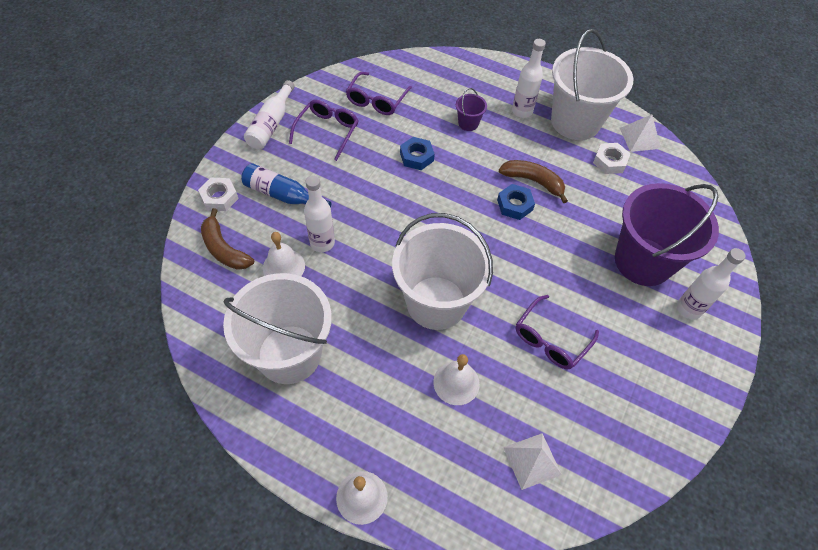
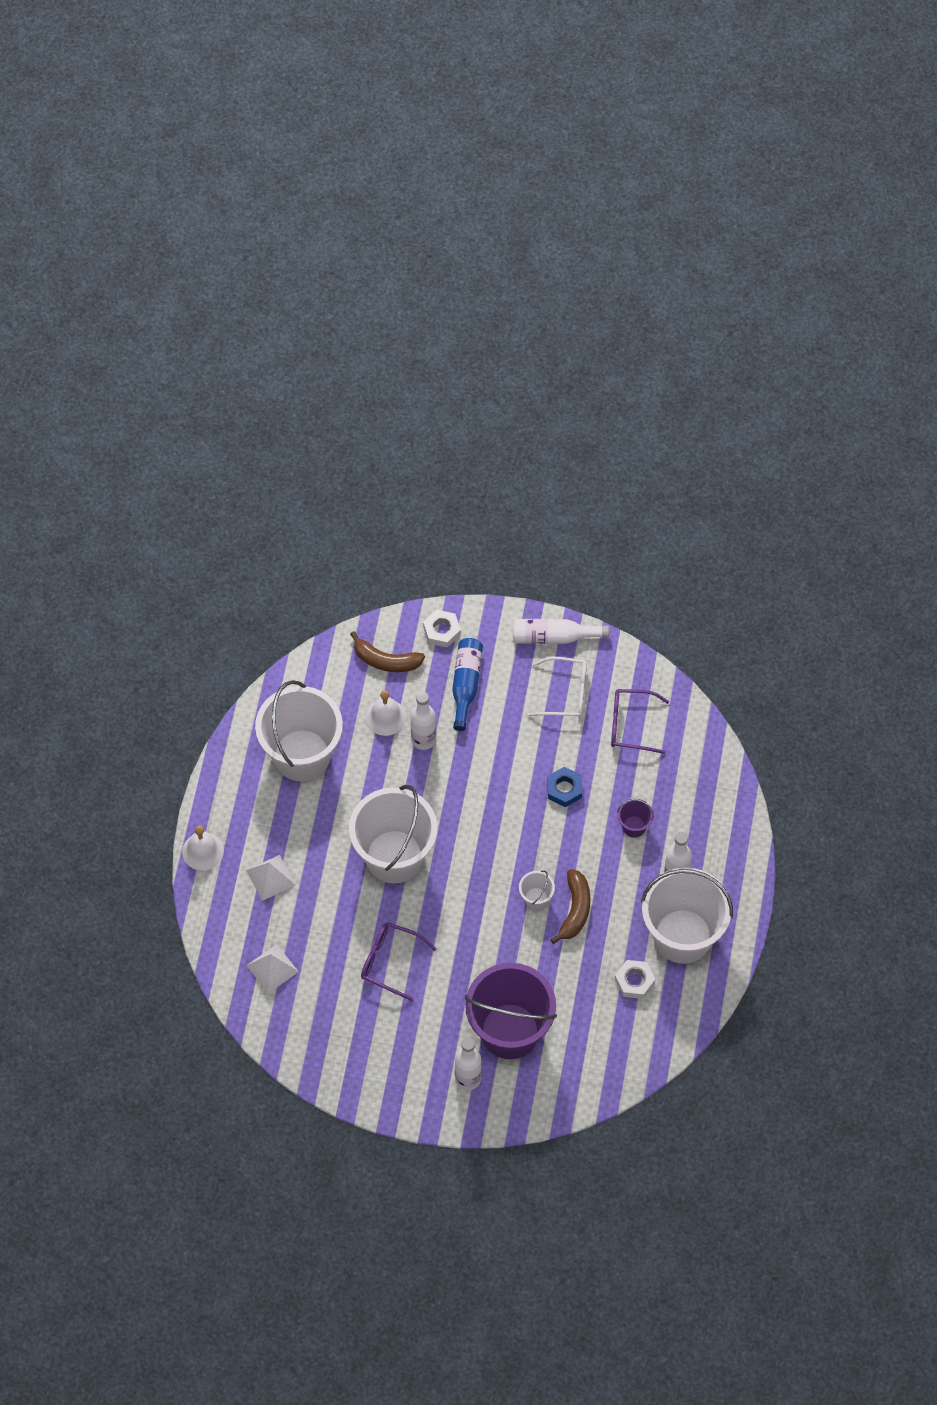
camera: 75 degrees right, 5 degrees up
(224, 249) = (386, 660): brown banana -> brown banana turned 105 degrees counterclockwise
(327, 131) = (565, 693): purple glasses -> white glasses
(456, 383) = (321, 894): white bell -> none
(514, 205) = (536, 898): blue nut -> white bucket
(640, 138) = (684, 1008): white pyramid -> white pyramid (270, 877)

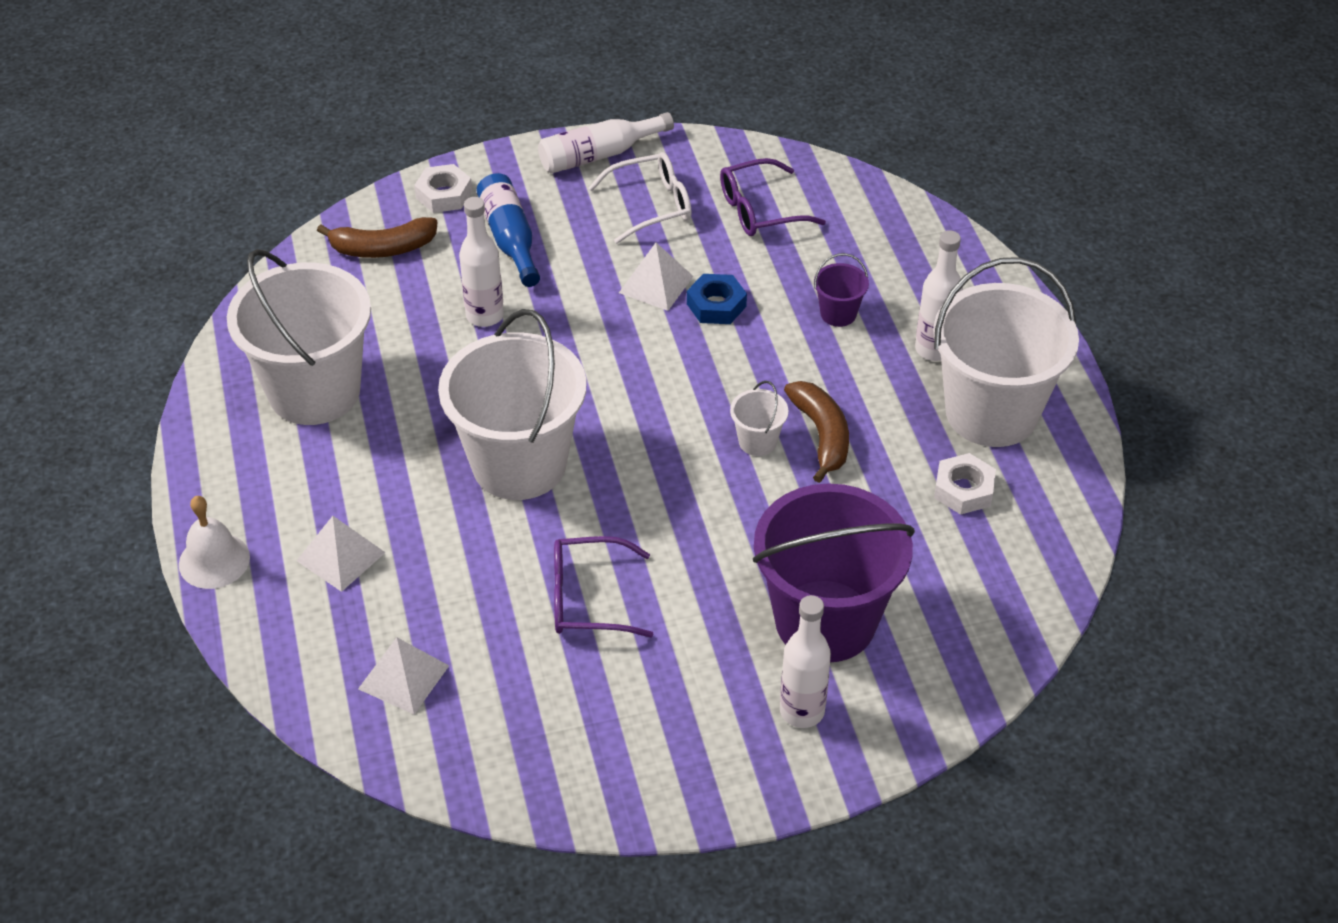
camera: 25 degrees left, 15 degrees down
(385, 717) = (416, 308): white bell -> none
(536, 758) = (656, 284): none -> white pyramid

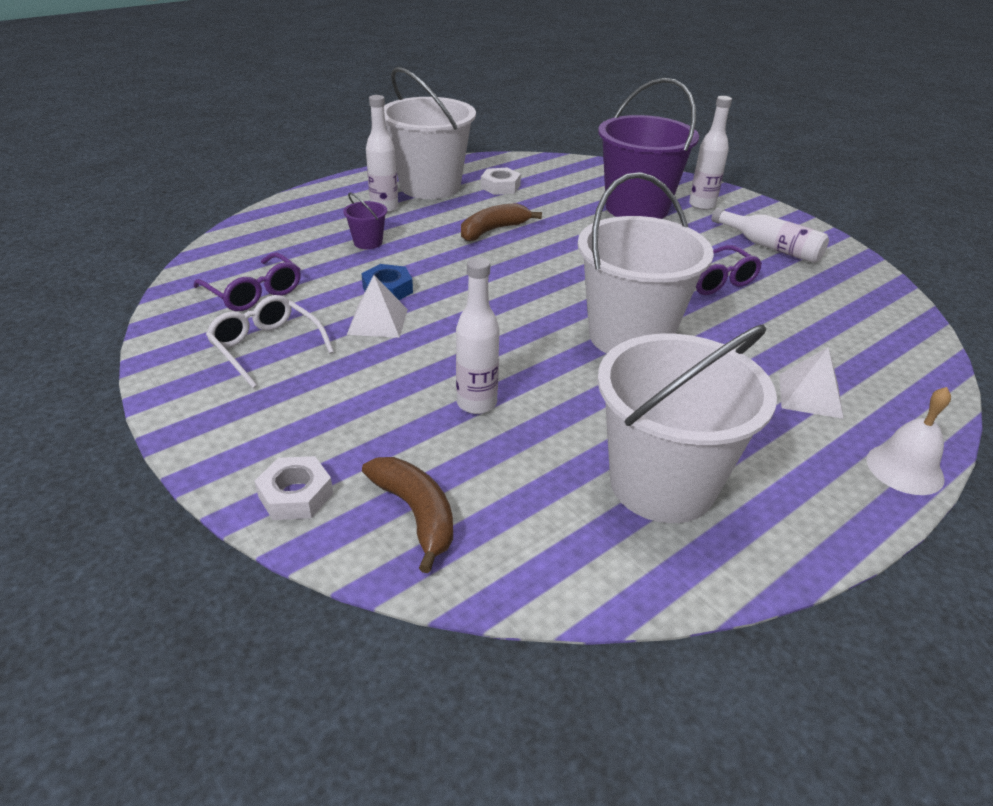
camera: 115 degrees left, 10 degrees down
(403, 677) = (860, 332): white pyramid -> none
(510, 238) = (354, 420): blue bottle -> none
(599, 155) = (189, 398): white bottle -> white bottle (770, 247)
(757, 441) = (518, 249): white bucket -> none

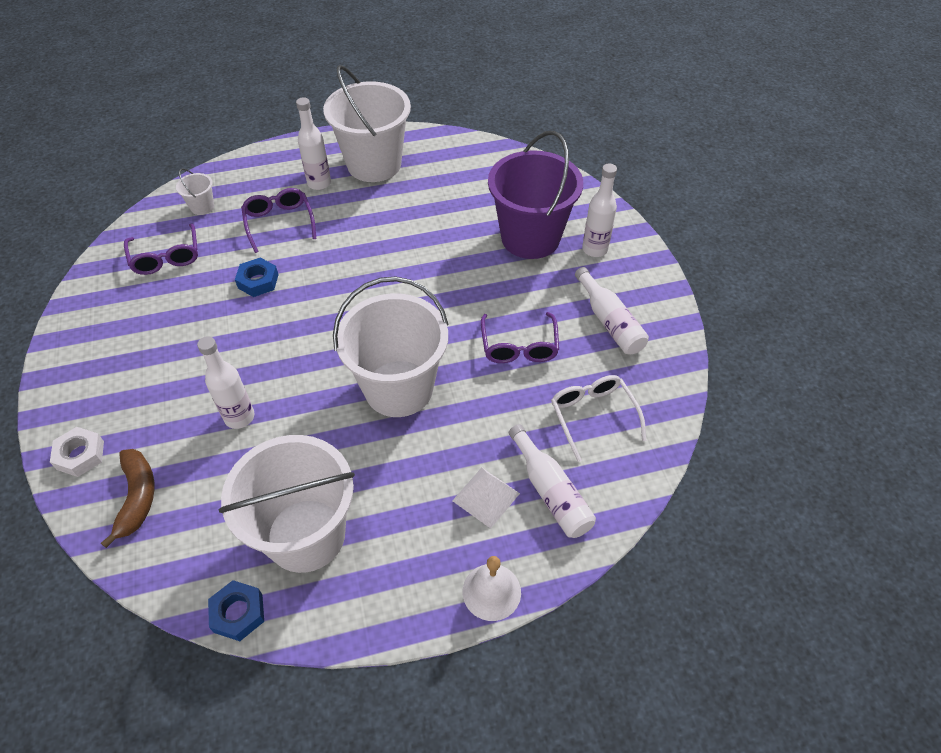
camera: 25 degrees right, 15 degrees up
(263, 246) = (202, 207): none -> white bucket
(266, 347) = (141, 316): white glasses -> white glasses (593, 416)
(368, 242) = (279, 223): purple bucket -> purple glasses
(378, 321) = (229, 313): white pyramid -> none
(493, 230) = (385, 234): brown banana -> none
(500, 186) = (432, 179): white nut -> none
(660, 586) = (238, 613): none -> blue nut
(863, 374) = (551, 491): none -> white bottle

